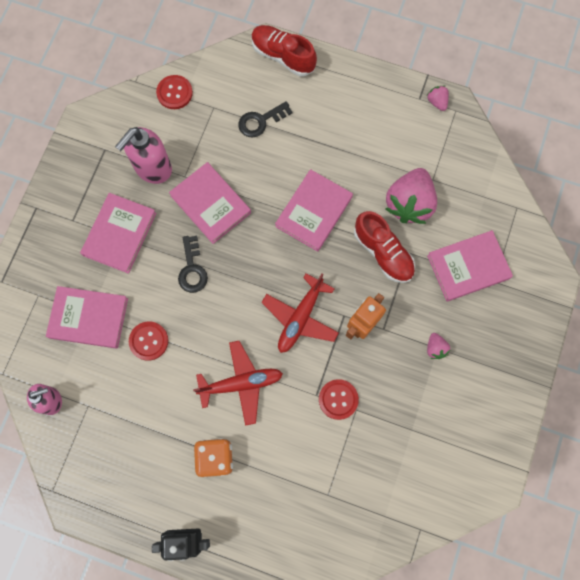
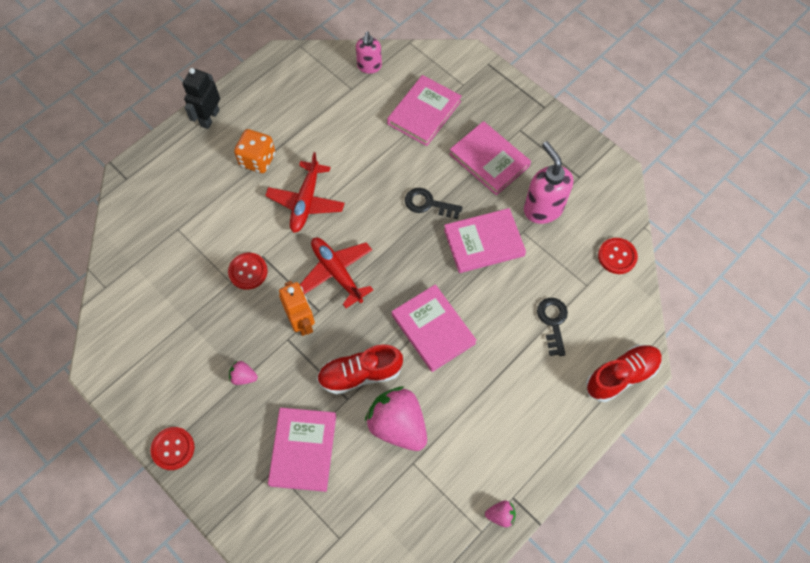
camera: 115 degrees right, 10 degrees down
(149, 341) = (381, 148): red button -> red button (173, 448)

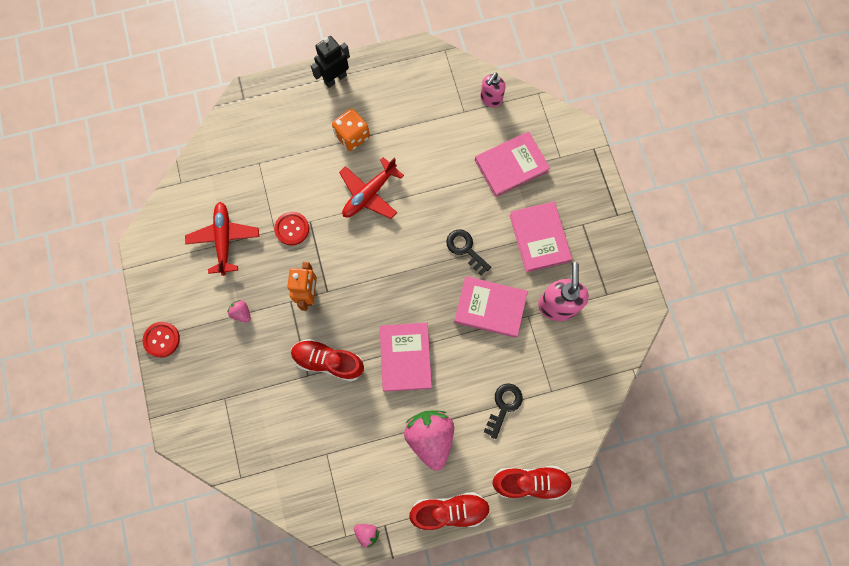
camera: 30 degrees right, 10 degrees up
(303, 450) = (253, 396): pink book -> none
(336, 272) = (359, 267): red plane -> red plane (224, 239)
(398, 425) = (333, 418): pink strawberry -> pink strawberry (430, 437)
(565, 446) = (450, 510): none -> red shoe
(617, 256) = (593, 381): red button -> none

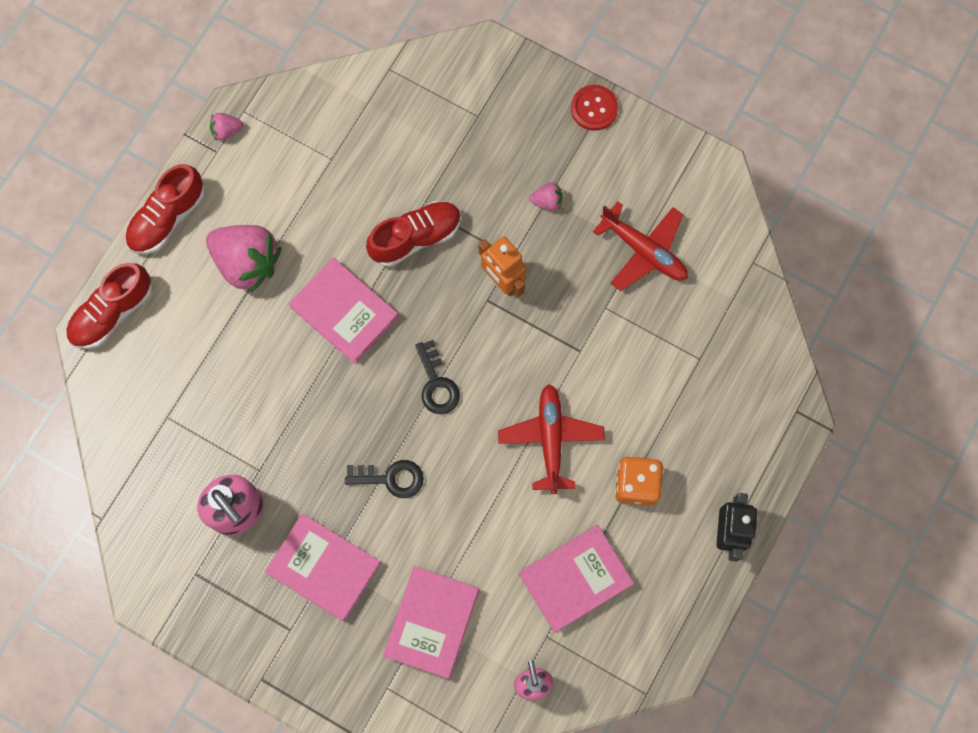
camera: 135 degrees right, 0 degrees up
(292, 229) = (589, 326): red button -> none
(490, 307) = (306, 441): pink book -> pink book (575, 579)
(504, 406) = (202, 358): black key -> black key (437, 383)

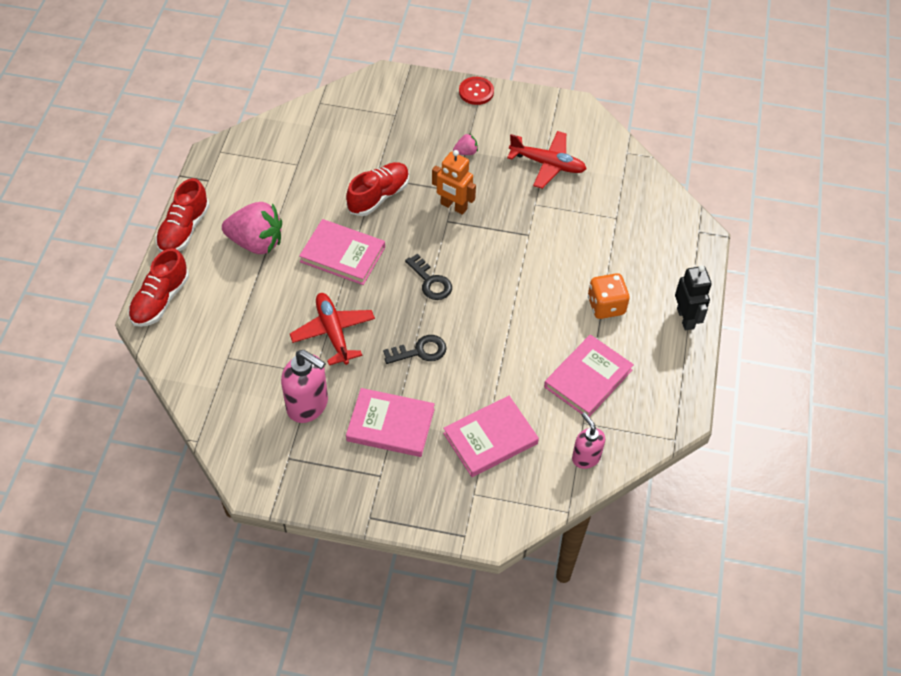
camera: 20 degrees left, 20 degrees down
(226, 131) = (211, 166): pink strawberry -> none
(431, 622) = (490, 438): pink book -> pink book turned 60 degrees clockwise
(550, 439) = (530, 294): red plane -> red plane (333, 332)

